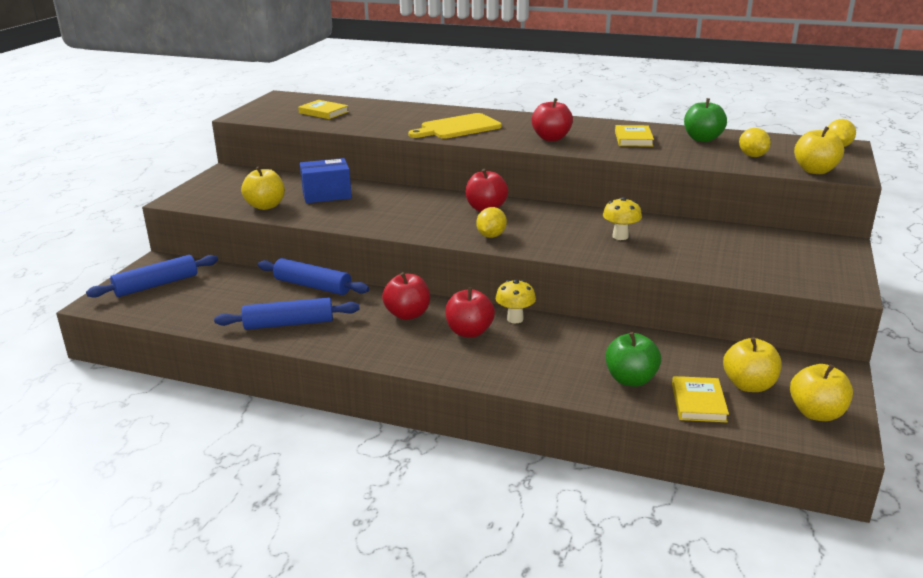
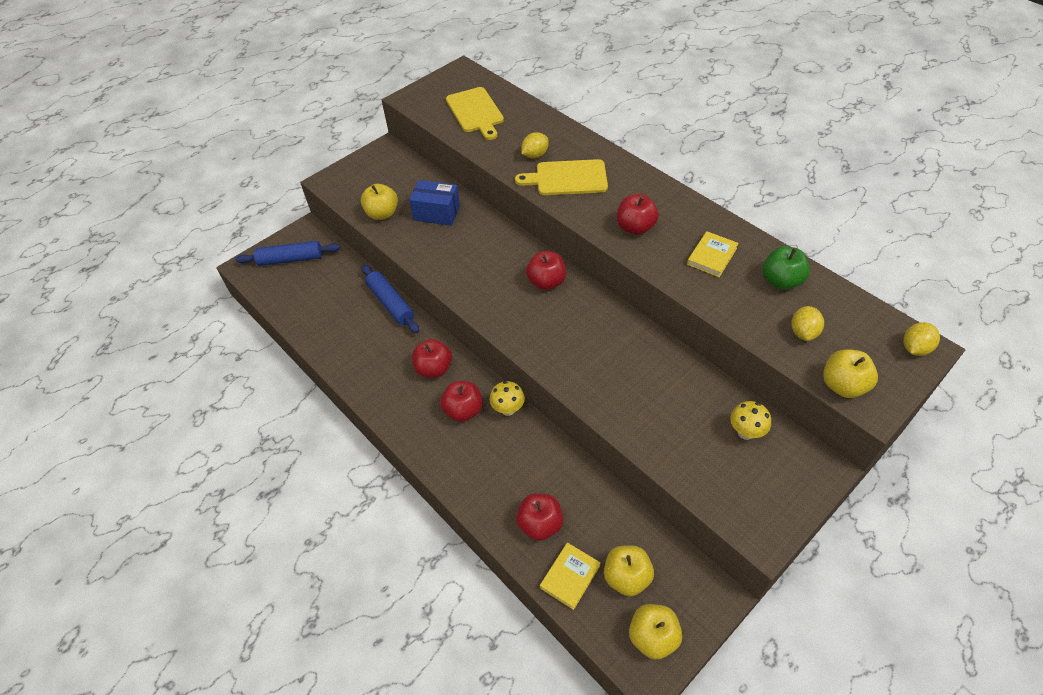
camera: 30 degrees right, 25 degrees up
(289, 324) = (347, 344): blue rolling pin -> none
(323, 112) = (475, 112): yellow book -> yellow cutting board
(491, 236) = (521, 326): yellow lemon -> yellow lemon (535, 155)
(620, 236) = (627, 371): yellow mushroom -> yellow mushroom (745, 432)
(630, 379) = (540, 524): green apple -> red apple

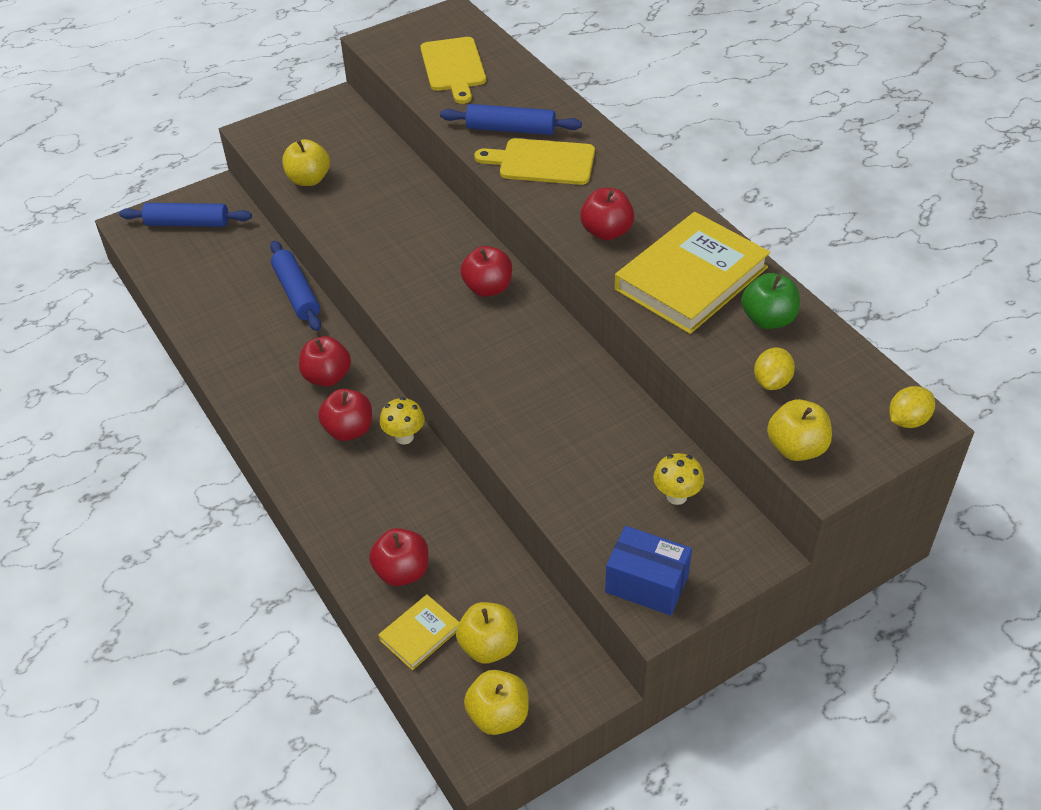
camera: 10 degrees right, 5 degrees down
(436, 213) = (377, 187): blue box -> blue box (646, 584)
(535, 155) = (511, 129): yellow lemon -> blue rolling pin
(712, 256) = (691, 278): yellow book -> yellow book, size x2.13

